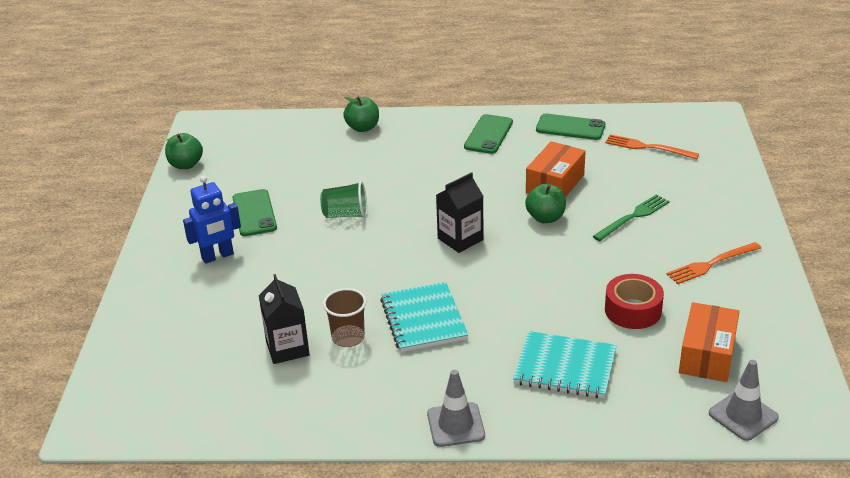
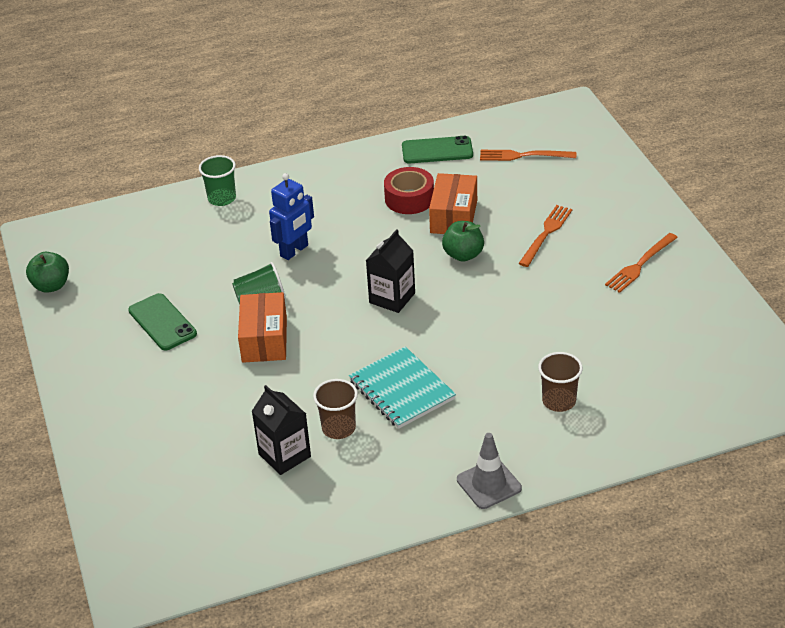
camera: 20 degrees left, 5 degrees up
(217, 256) = (152, 379): blue robot -> blue robot (294, 251)
(363, 128) = (222, 198): green apple -> green cup
(488, 134) = (358, 177): green phone -> none
(565, 367) = (559, 401): turquoise notebook -> brown cup
(633, 217) = (546, 234): green fork -> orange fork
(633, 310) = (592, 329): red tape -> red tape (409, 199)
(707, 355) = (677, 355): orange box -> orange box (264, 339)
(743, 415) = (734, 403): grey traffic cone -> none

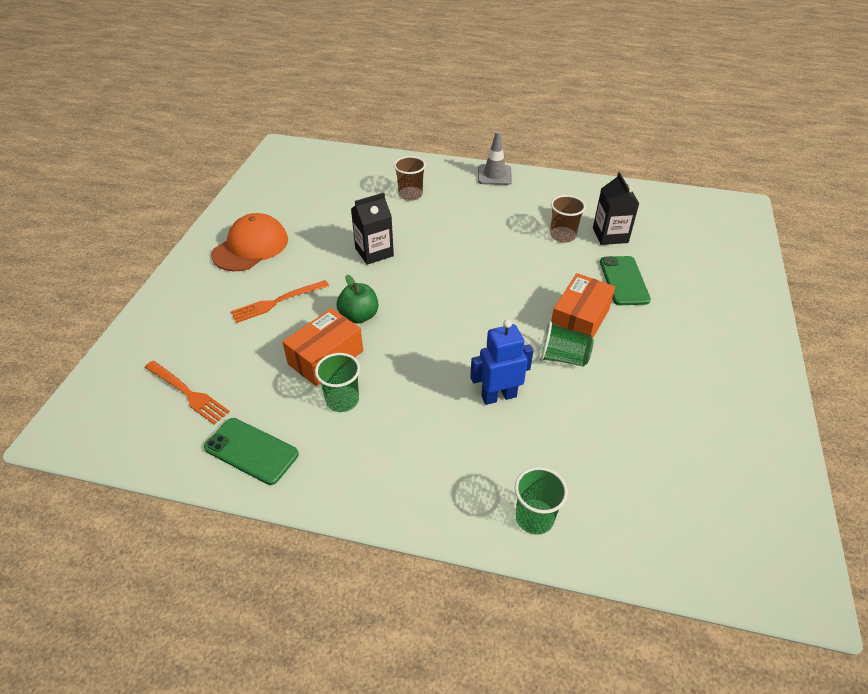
camera: 150 degrees left, 5 degrees up
(51, 286) = (785, 487): green apple -> none
(162, 322) = (667, 379): green phone -> green phone (624, 281)
(392, 298) = (450, 307): black carton -> black carton (374, 252)
(402, 390) = (501, 240): turquoise notebook -> none
(409, 199) = (342, 400): red tape -> green cup
(640, 265) = (250, 247): orange fork -> orange cap

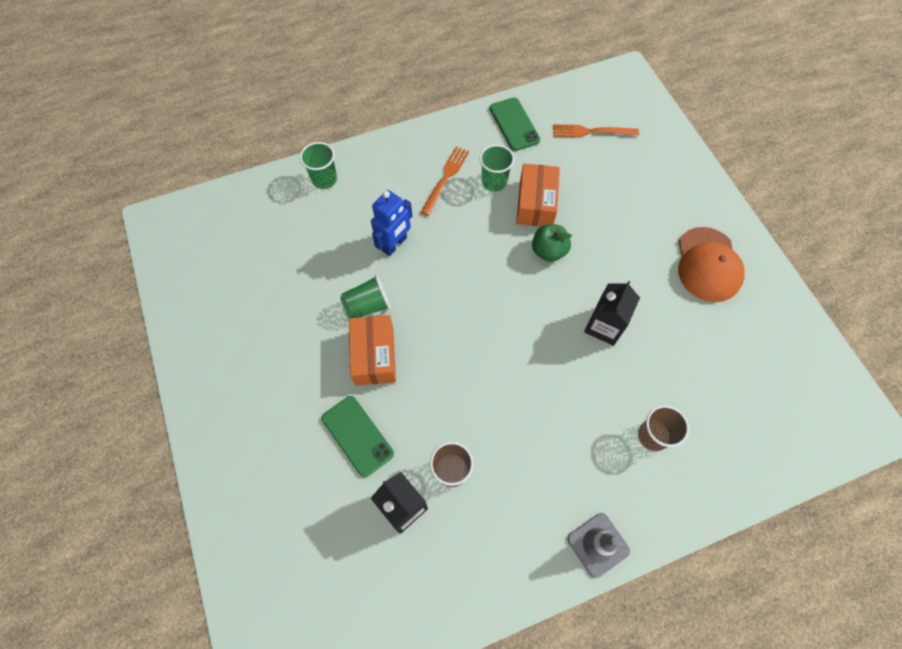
camera: 145 degrees right, 20 degrees up
(251, 451) = (514, 124): green phone -> green phone turned 75 degrees clockwise
(277, 302) = (620, 226): orange fork -> orange fork (446, 178)

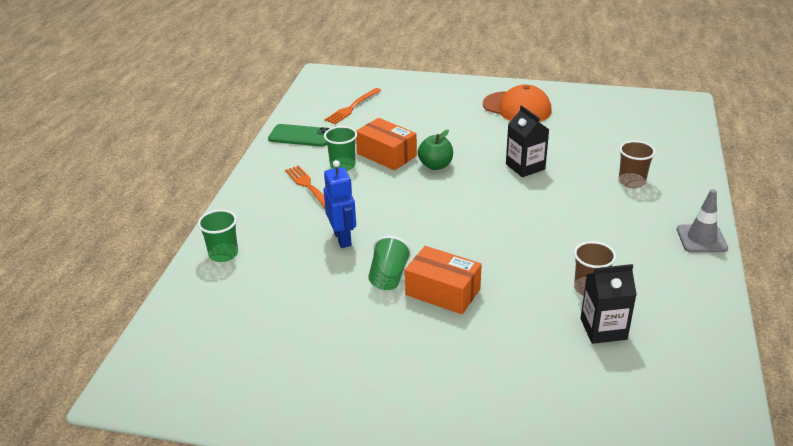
camera: 55 degrees left, 30 degrees down
(357, 436) = (514, 331): green phone -> none

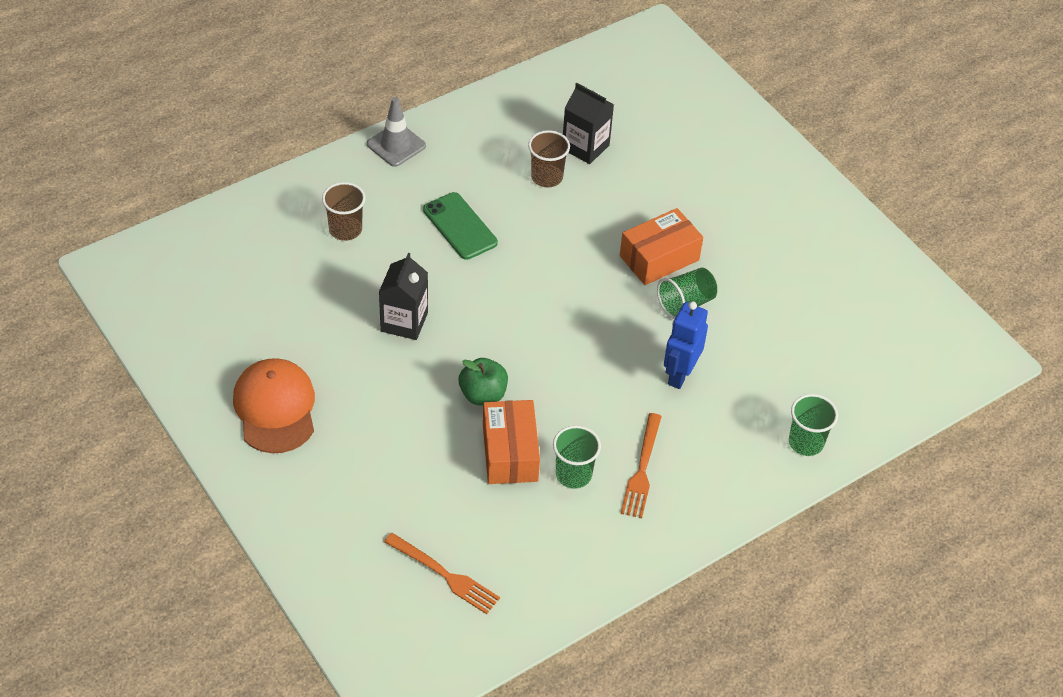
camera: 140 degrees left, 15 degrees up
(300, 136) = (564, 568): green phone -> green phone (460, 226)
(352, 107) = (445, 575): orange fork -> orange fork turned 45 degrees clockwise
(442, 292) = (659, 258): orange box -> orange box turned 75 degrees clockwise

